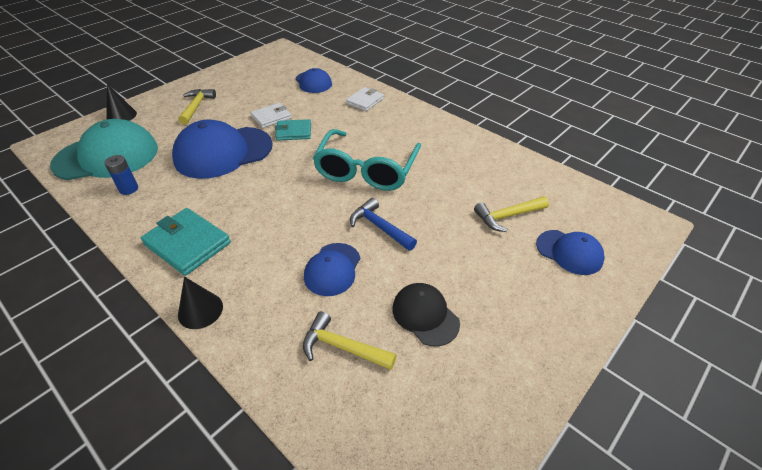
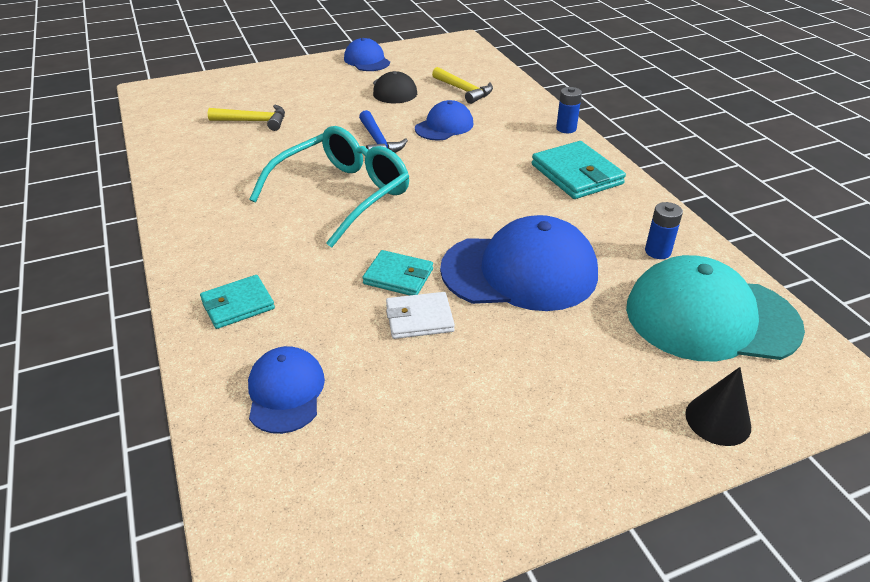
camera: 155 degrees left, 5 degrees down
(196, 106) = (556, 396): yellow hammer -> none
(200, 310) = (566, 128): black cone -> blue battery
(365, 101) = (238, 305): white wallet -> turquoise wallet
(569, 252) = (243, 92): blue cap -> blue cap (367, 60)

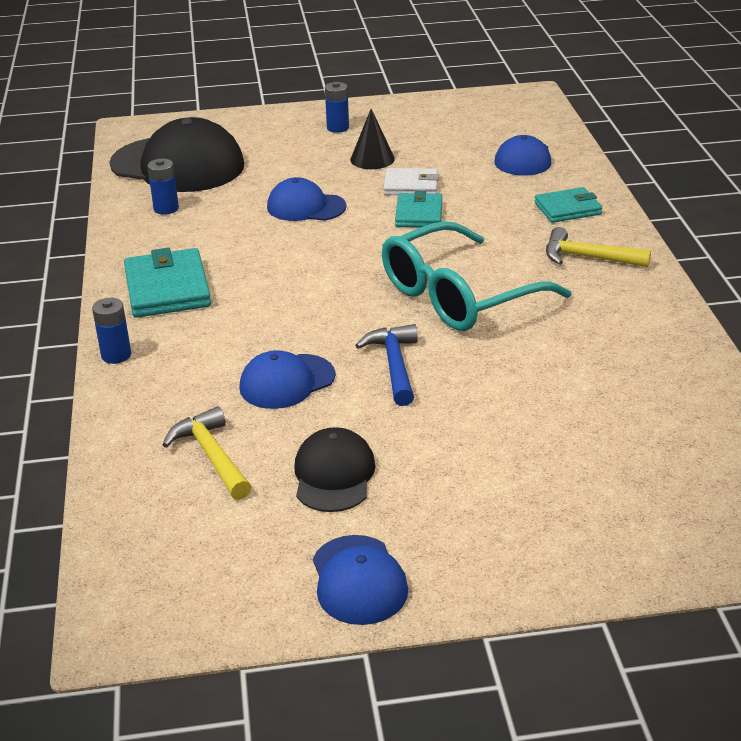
camera: 165 degrees left, 5 degrees down
(254, 121) = (584, 430): yellow hammer -> yellow hammer (587, 257)
(398, 276) = (419, 214): turquoise wallet -> turquoise wallet turned 60 degrees clockwise
(520, 271) = (306, 207): blue cap -> blue cap, size x0.54
(565, 429) = (338, 128): none -> blue battery
(710, 317) = (178, 165): turquoise cap -> black cap
(718, 420) = (237, 123): black cone -> black cone (372, 159)

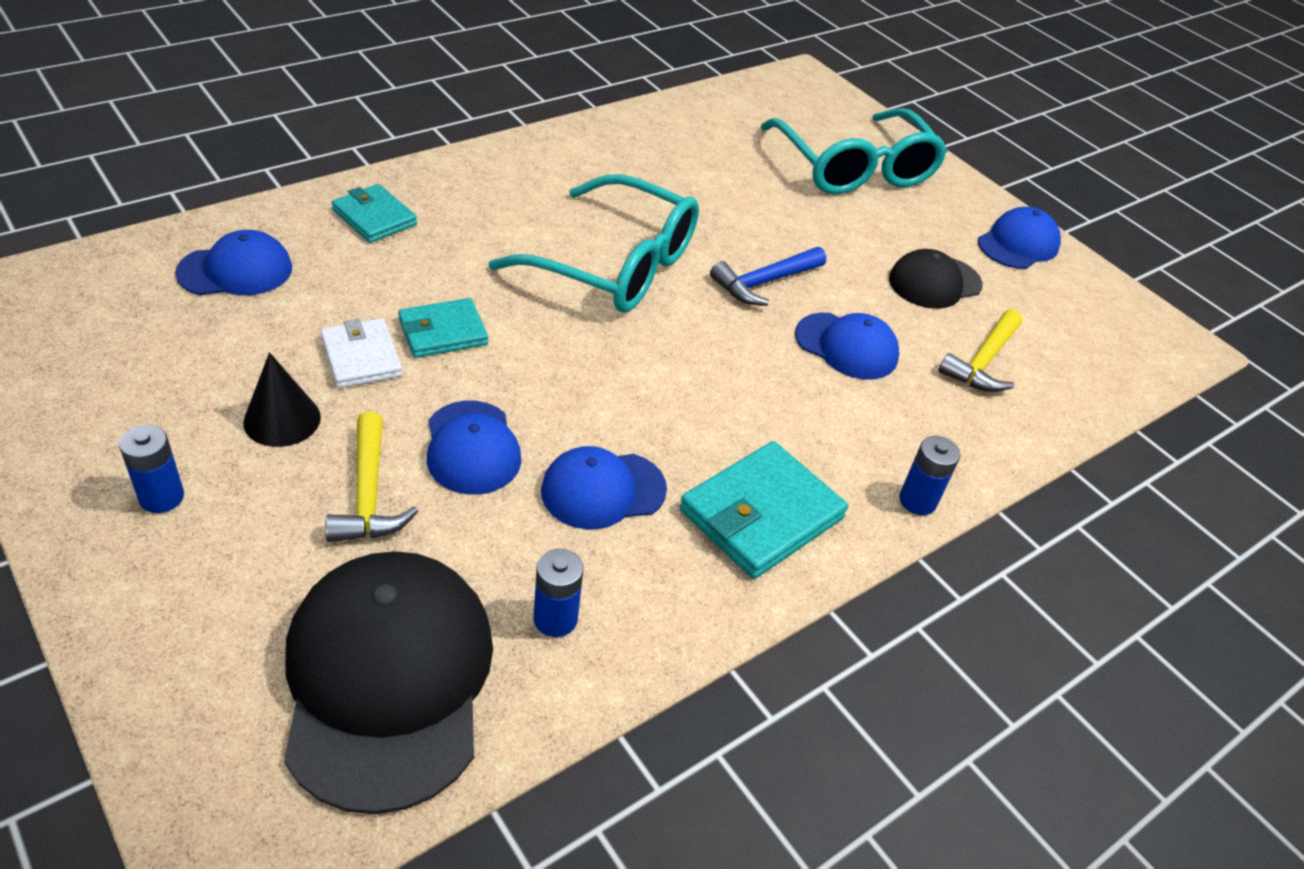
camera: 125 degrees left, 10 degrees up
(237, 240) = (603, 490): none -> blue cap
(564, 501) = (854, 168): none -> turquoise glasses
(587, 257) = (484, 192): yellow hammer -> yellow hammer (369, 494)

